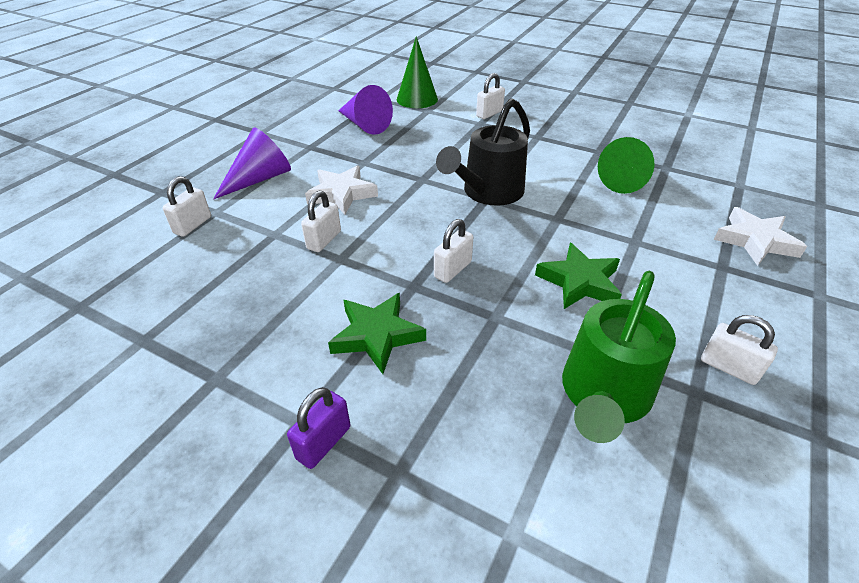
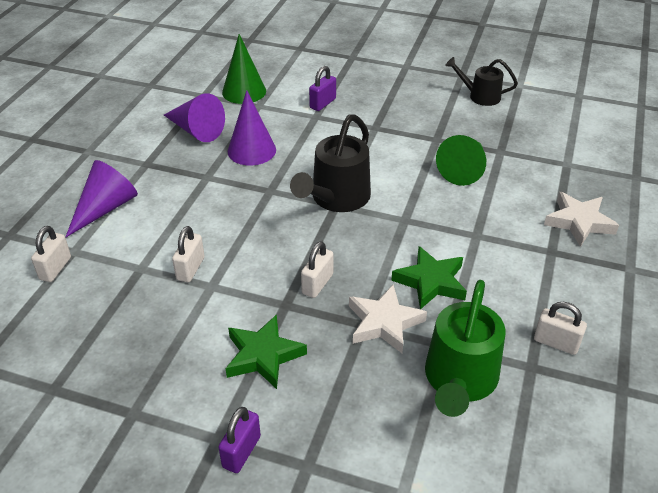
camera: 10 degrees left, 0 degrees up
(342, 194) = (194, 216): white star -> white star (384, 323)
(412, 145) = (251, 150): none -> purple cone
(489, 114) = (323, 103): white padlock -> purple padlock
(647, 120) = (480, 96): none -> black watering can

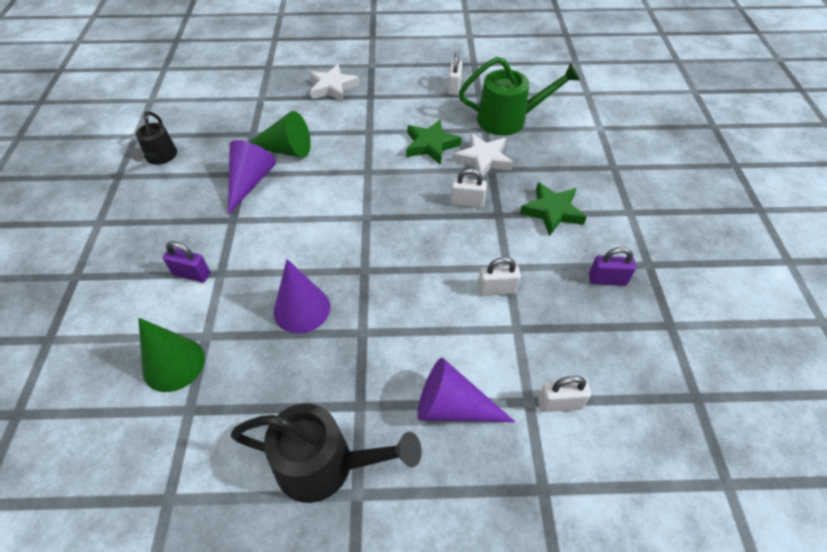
camera: 110 degrees left, 10 degrees up
(196, 130) = (276, 381): purple cone -> purple cone (250, 182)
(241, 452) = (629, 198): purple padlock -> purple padlock (607, 280)
(336, 199) = (358, 219): black watering can -> black watering can (326, 464)

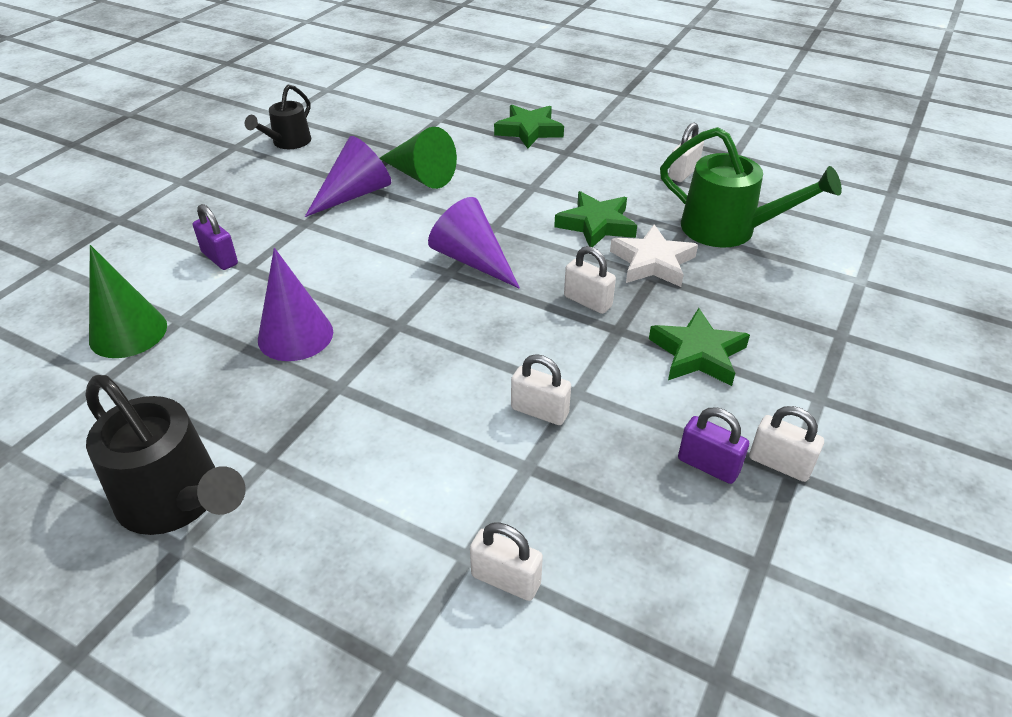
camera: 30 degrees right, 10 degrees down
(332, 87) = (529, 130): white star -> green star
(453, 407) = (368, 514): purple cone -> purple cone (472, 260)
(639, 261) = (779, 464): none -> white padlock

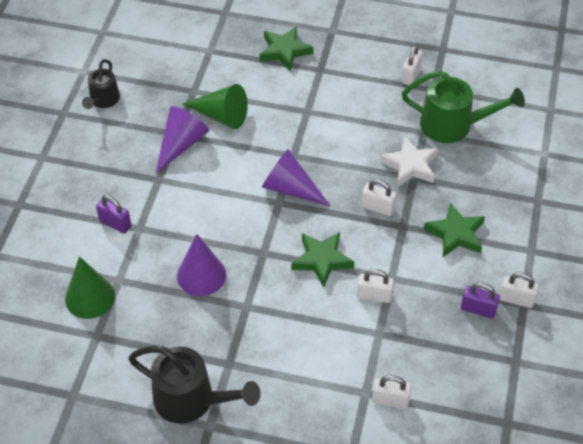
camera: 15 degrees left, 10 degrees up
(596, 225) = (364, 139): green star -> green star (322, 260)

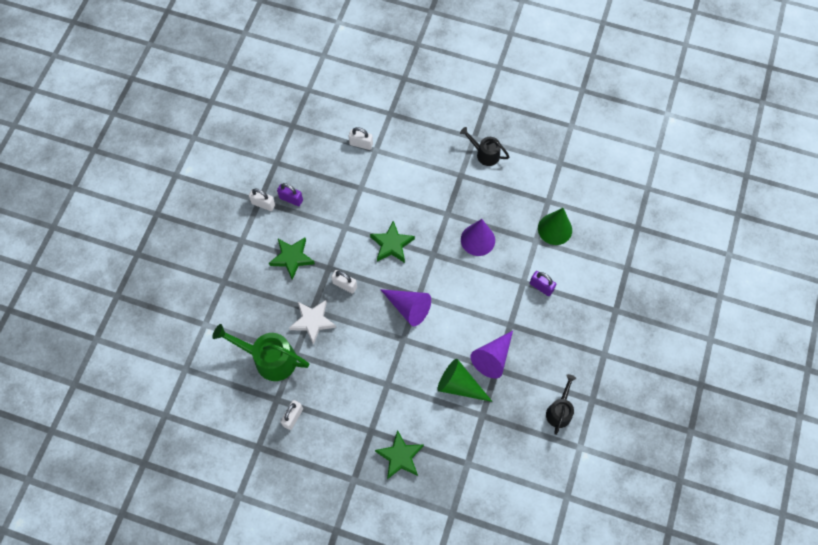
camera: 175 degrees left, 15 degrees up
(192, 400) = (484, 154): black watering can -> black watering can, size x0.61
(374, 296) = (359, 214): white padlock -> none

